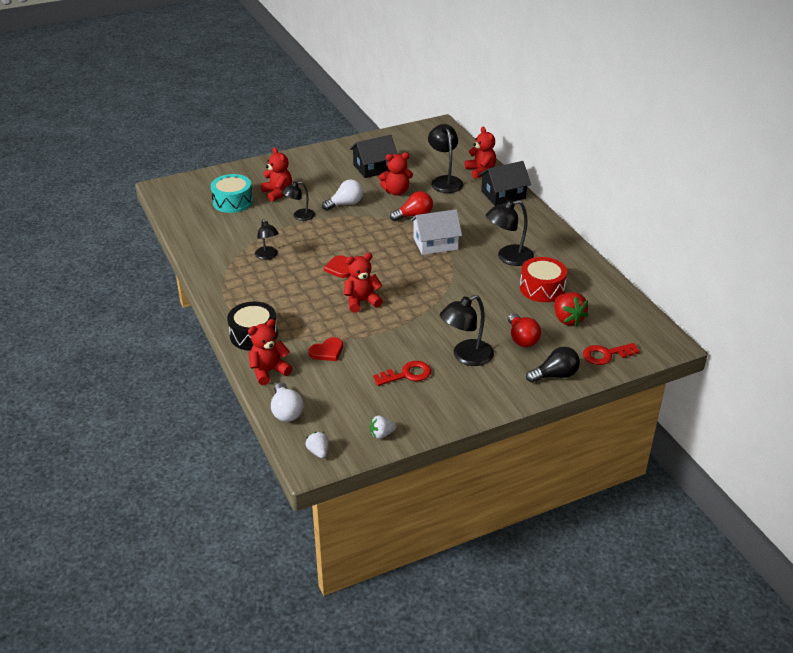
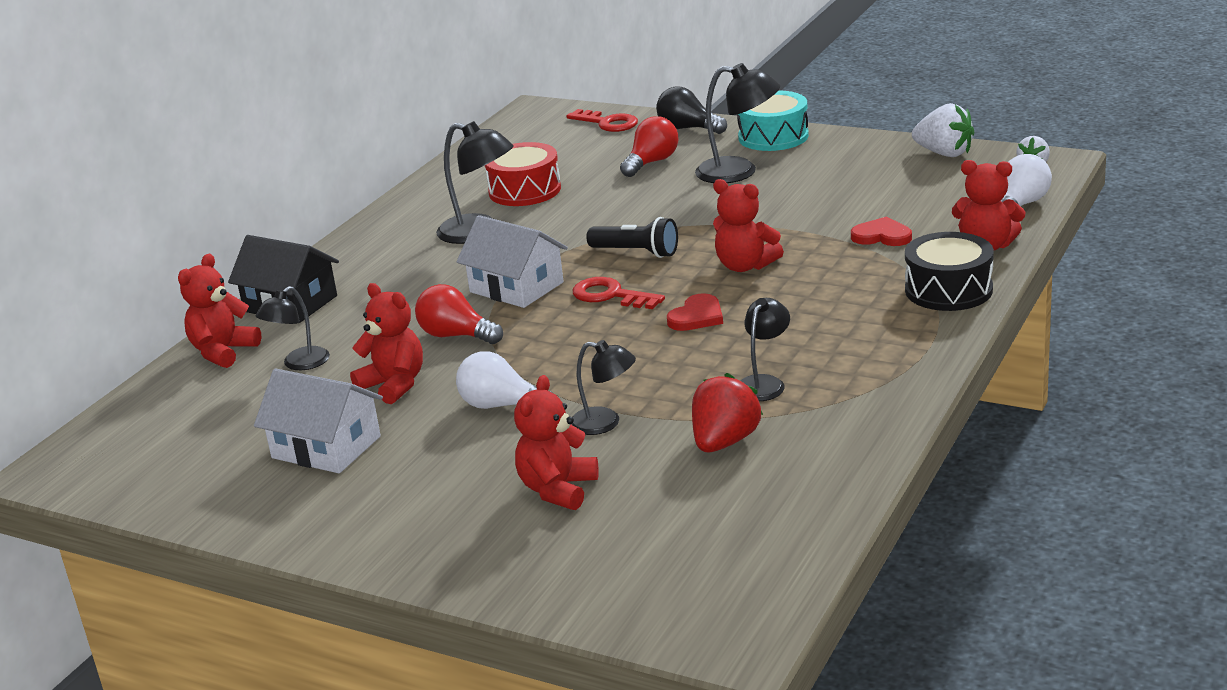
camera: 125 degrees left, 10 degrees down
(233, 202) = (659, 517): turquoise drum -> turquoise drum (773, 137)
(374, 168) = (326, 447): black house -> white house
(381, 434) = (944, 153): white strawberry -> white strawberry, size x1.67
(407, 374) = (830, 183): red key -> red key (610, 295)
(420, 283) = (636, 252): none -> black flashlight
(445, 181) = (299, 364): black lamp -> black lamp, size x0.64
(567, 319) = (570, 158): red strawberry -> red strawberry (725, 442)

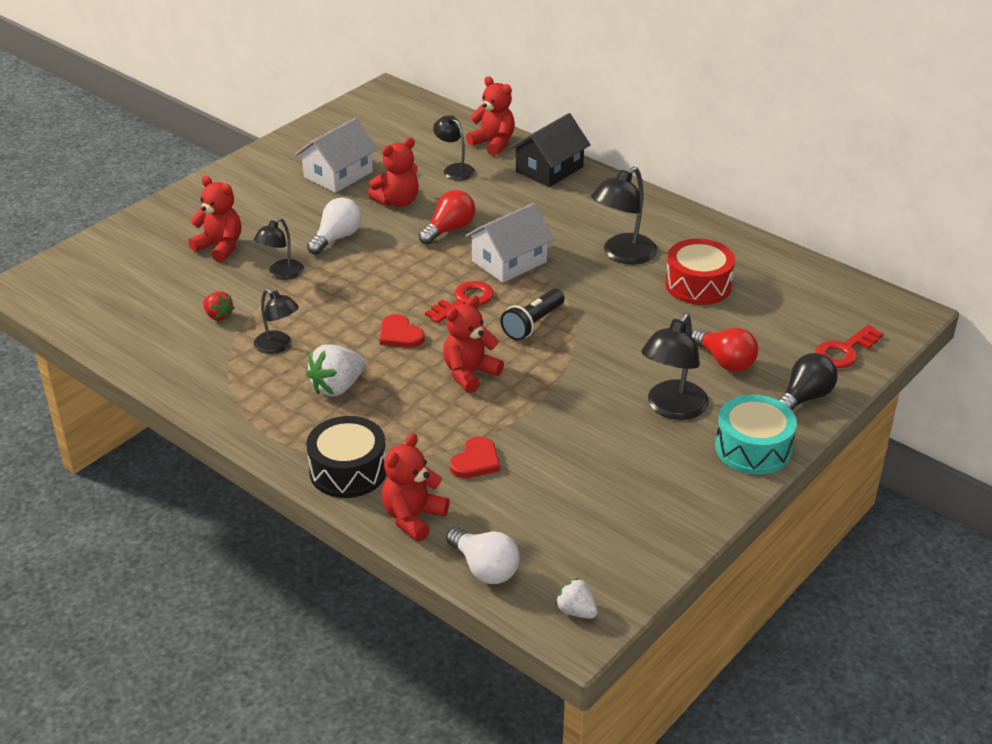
camera: 100 degrees right, 10 degrees up
(725, 442) = (218, 316): red strawberry -> red strawberry, size x0.60
(944, 153) = (644, 555): white strawberry -> white strawberry (337, 387)

